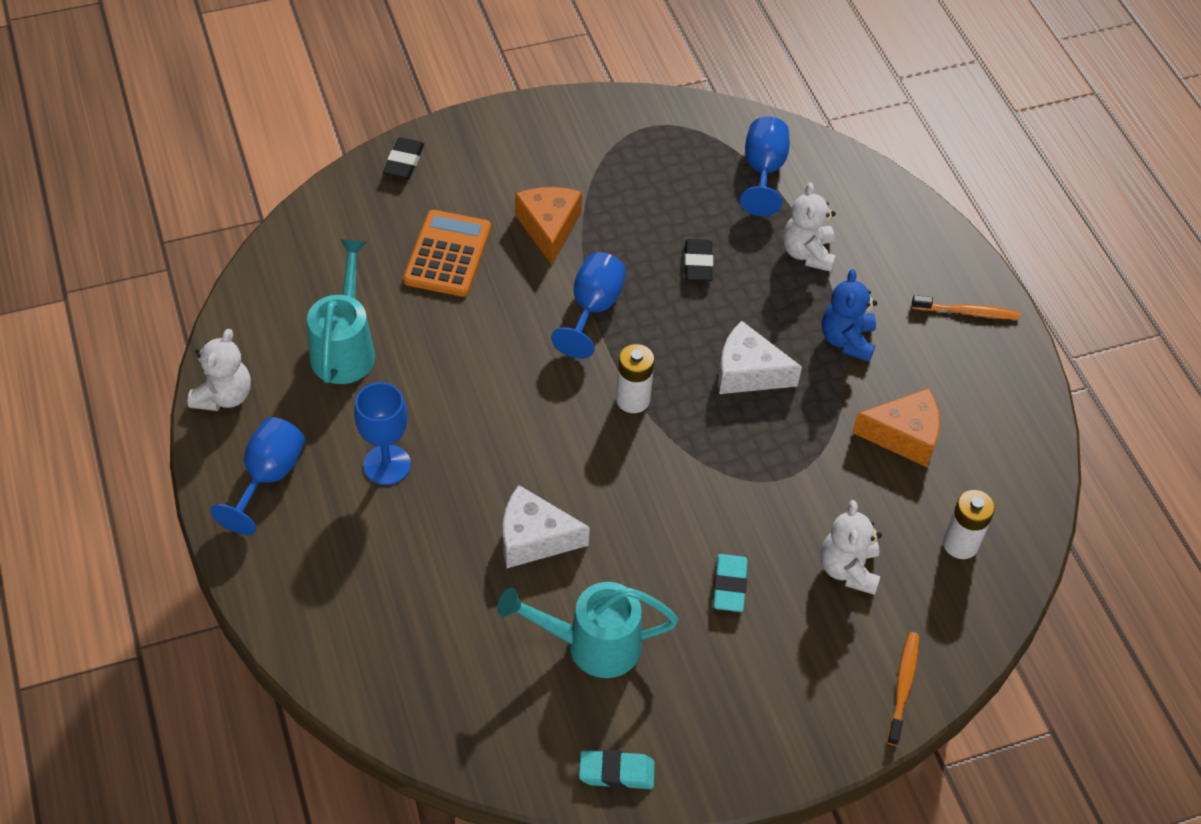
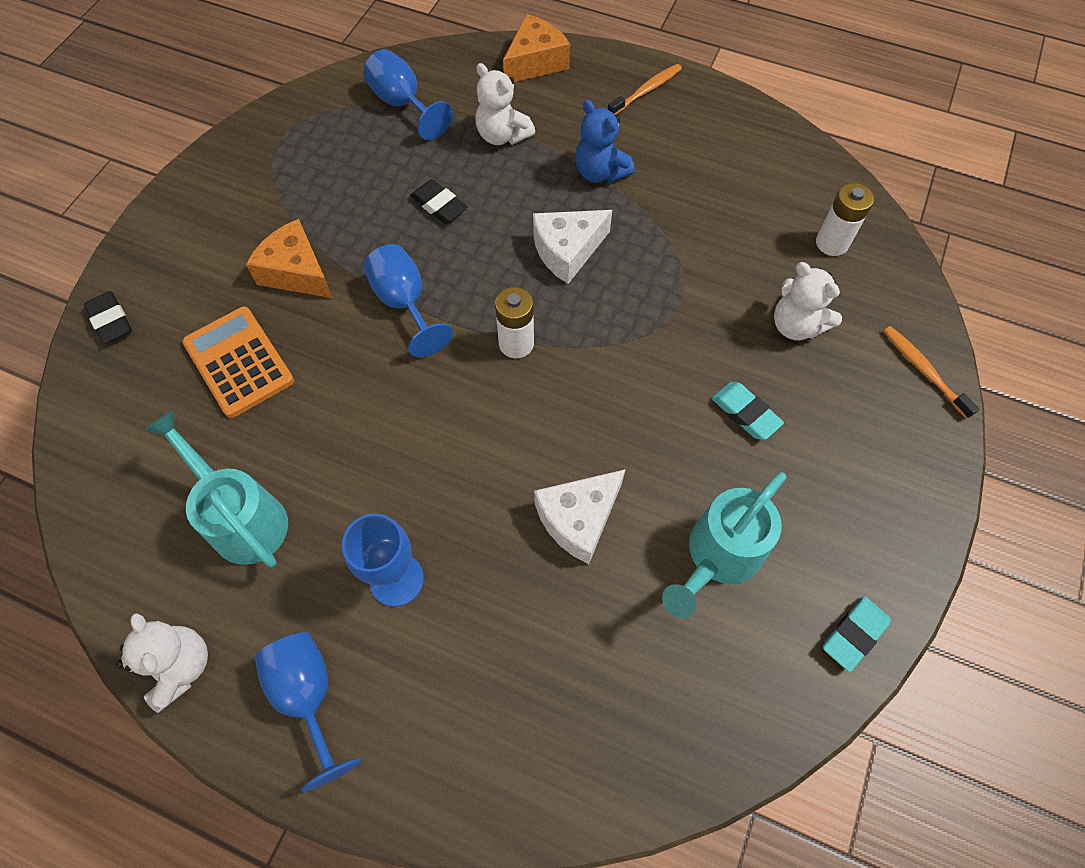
camera: 45 degrees left, 10 degrees up
(904, 436) = (712, 204): orange cheese -> orange cheese (535, 62)

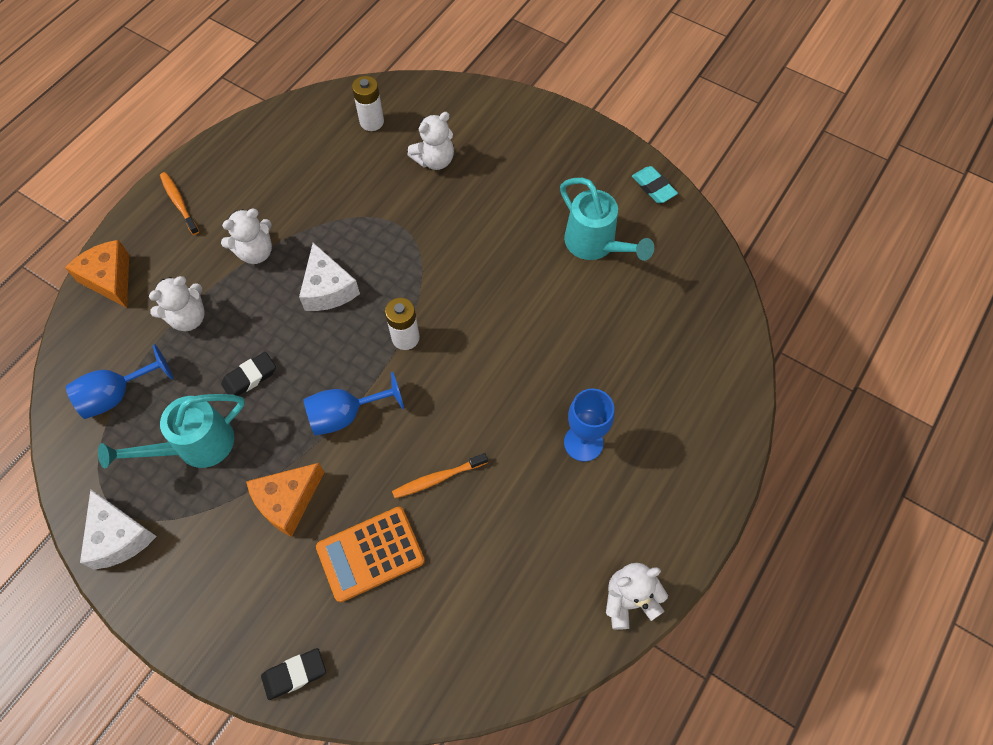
camera: 80 degrees left, 0 degrees up
(243, 518) = (517, 552): turquoise watering can -> turquoise watering can (196, 445)
(308, 696) = (660, 508): blue goblet -> none
(578, 519) = (556, 320): white cheese -> white cheese (119, 536)
(600, 172) = (255, 252): blue teddy bear -> white teddy bear
(745, 413) = (496, 206): turquoise eraser -> none
(923, 370) = (486, 102): orange toothbrush -> orange toothbrush (437, 478)

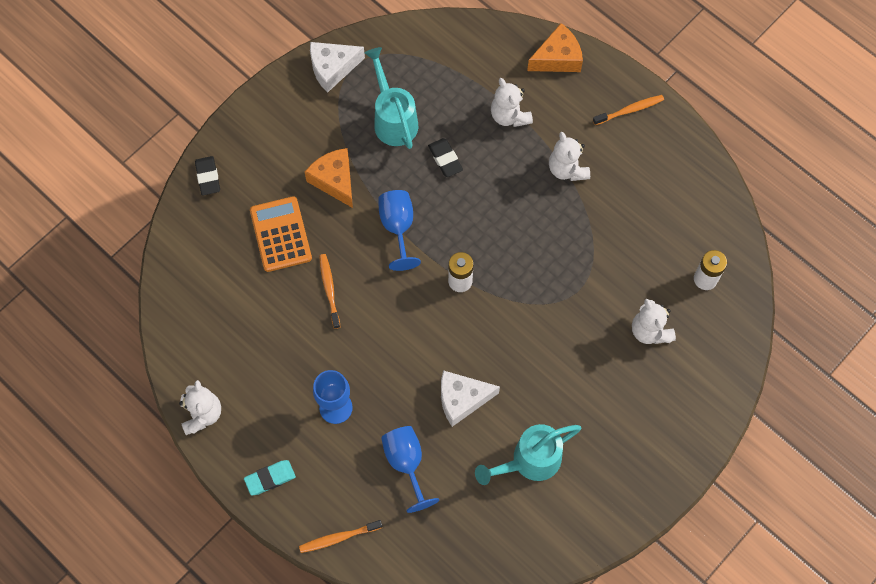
camera: 100 degrees right, 5 degrees up
(117, 395) = (448, 65): blue goblet -> blue goblet (406, 463)
(328, 289) = (519, 224): white cheese -> white cheese (462, 399)
(653, 187) = (588, 533): turquoise eraser -> turquoise eraser (270, 478)
(730, 411) = (338, 538): none -> orange toothbrush

